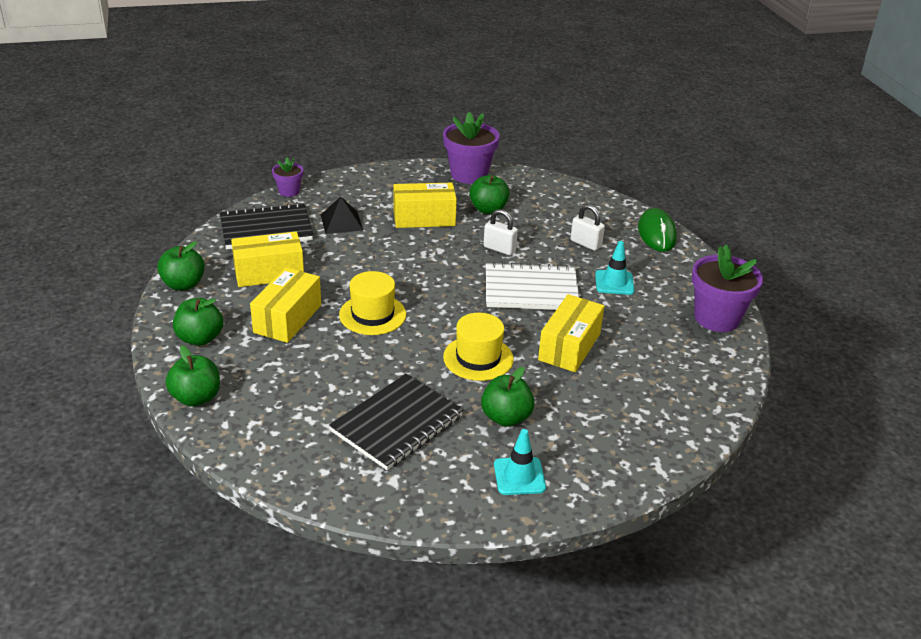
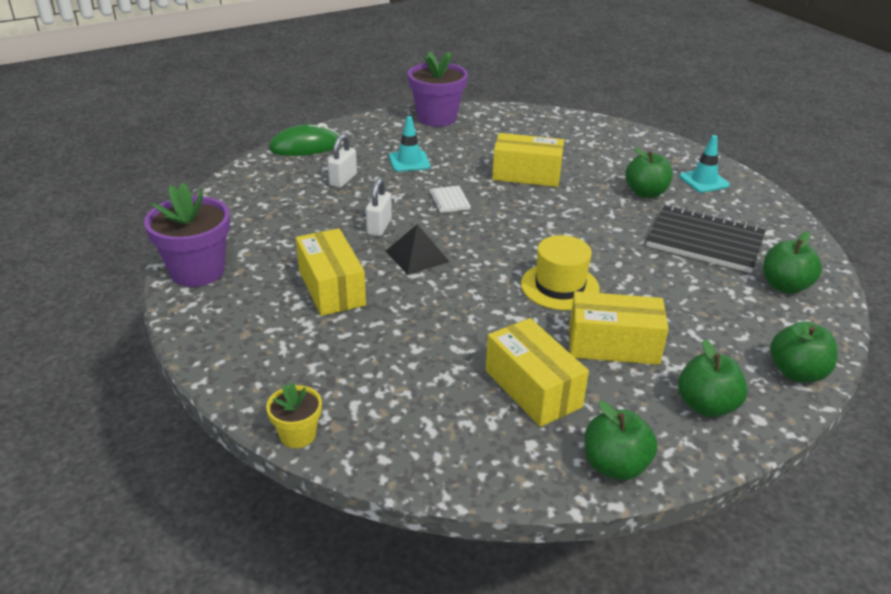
camera: 105 degrees left, 0 degrees up
(266, 229) = (424, 426): black notebook -> none
(289, 191) = (298, 435): purple flower pot -> yellow flower pot
(341, 222) = (371, 355): black pyramid -> black pyramid (417, 256)
(478, 358) = (579, 215): yellow hat -> none
(488, 209) = (291, 245): green apple -> green apple (784, 286)
(531, 290) = (449, 201): white notebook -> white notebook, size x0.45

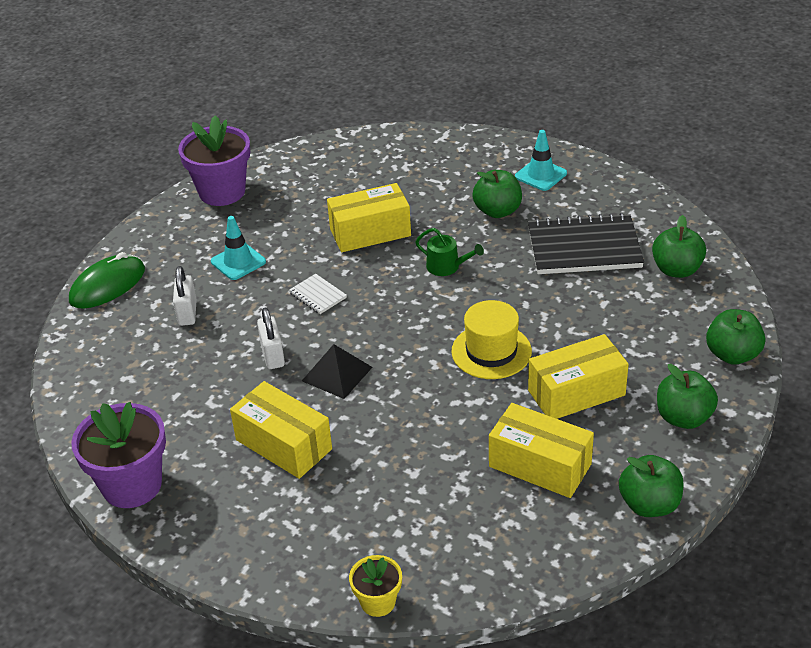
camera: 25 degrees left, 5 degrees up
(570, 216) = (447, 267): none -> green watering can

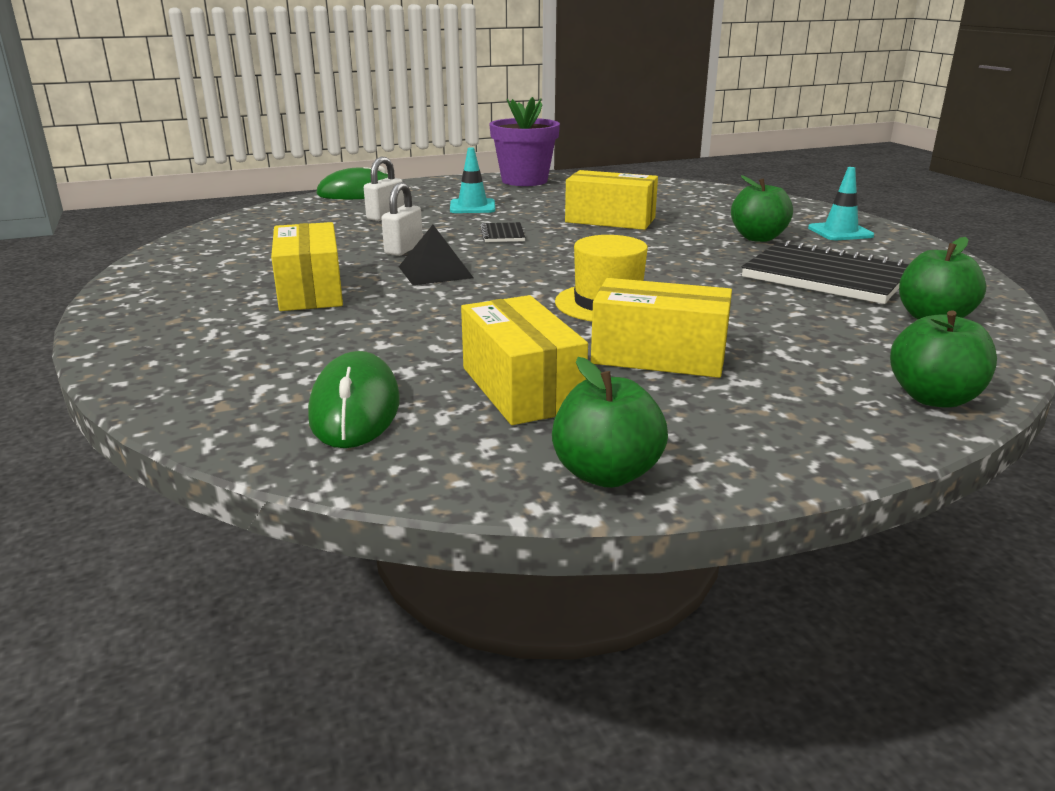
camera: 35 degrees right, 15 degrees down
(132, 485) = (161, 271): purple flower pot -> none
(317, 295) = (502, 234): white notebook -> black notebook
(378, 602) = (164, 409): yellow flower pot -> none
(447, 267) = (651, 251): green watering can -> none
(477, 535) = (355, 408): none -> green mouse
(683, 418) = (778, 421): green apple -> none

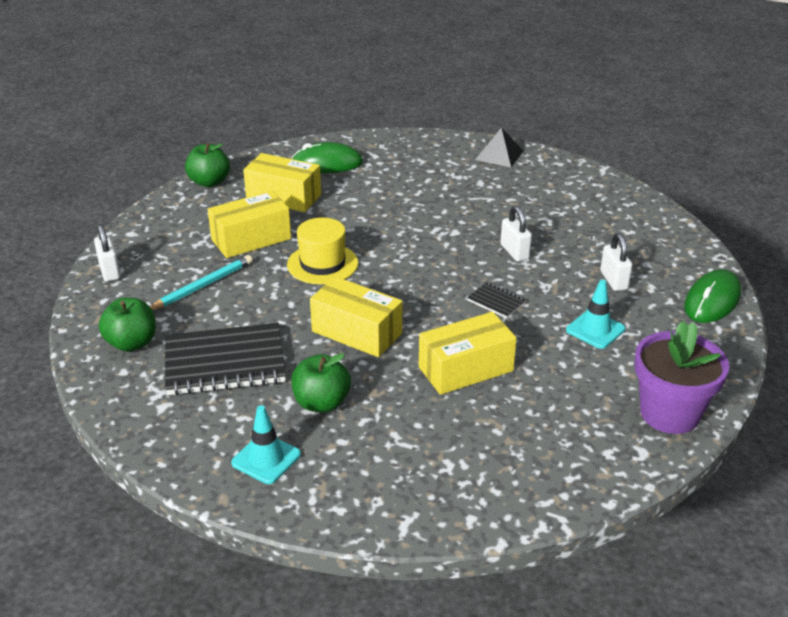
camera: 135 degrees right, 10 degrees up
(310, 290) = (476, 199): yellow box -> yellow box (356, 332)
(355, 408) = (327, 164): green mouse -> green mouse turned 45 degrees counterclockwise
(435, 272) = (453, 242): black pyramid -> black pyramid (499, 155)
(791, 334) = (203, 286): none -> turquoise pencil
(934, 398) = (109, 271): green apple -> white padlock

